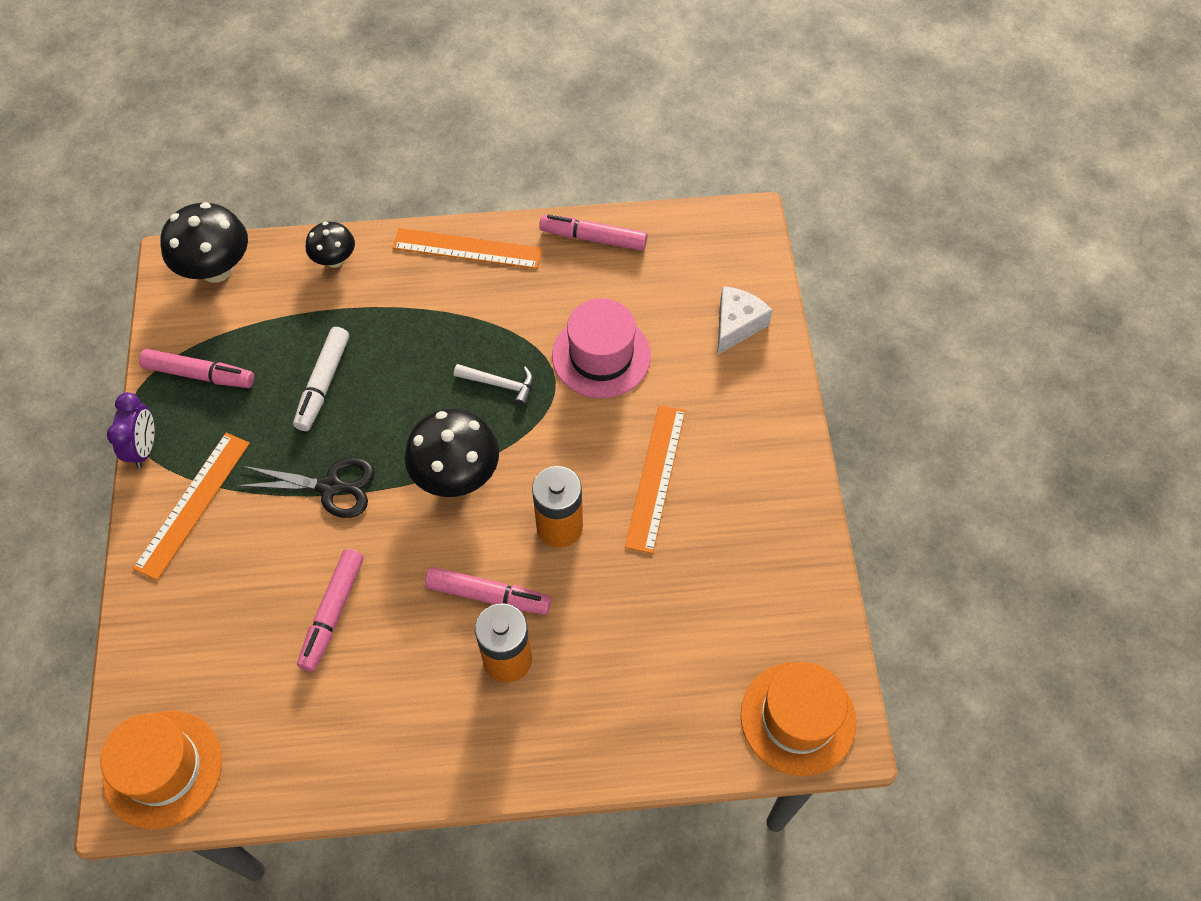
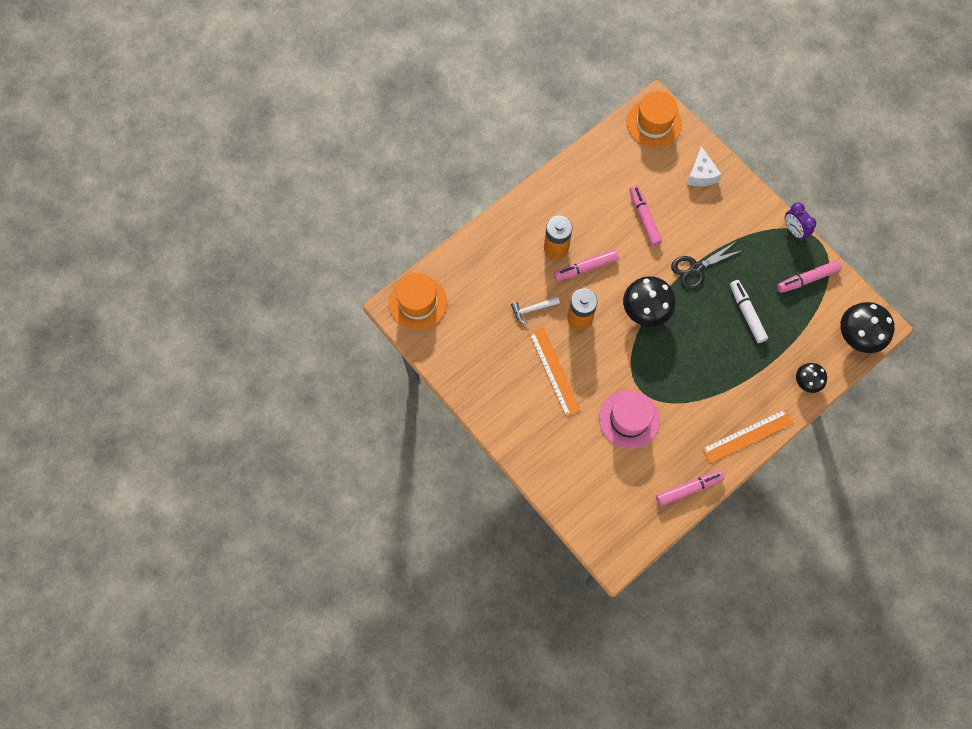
camera: 145 degrees right, 10 degrees up
(192, 504) = (747, 221): orange ruler -> none
(500, 384) = (664, 370): white hammer -> white hammer (532, 309)
(736, 325) = (574, 485): white cheese -> white cheese (701, 174)

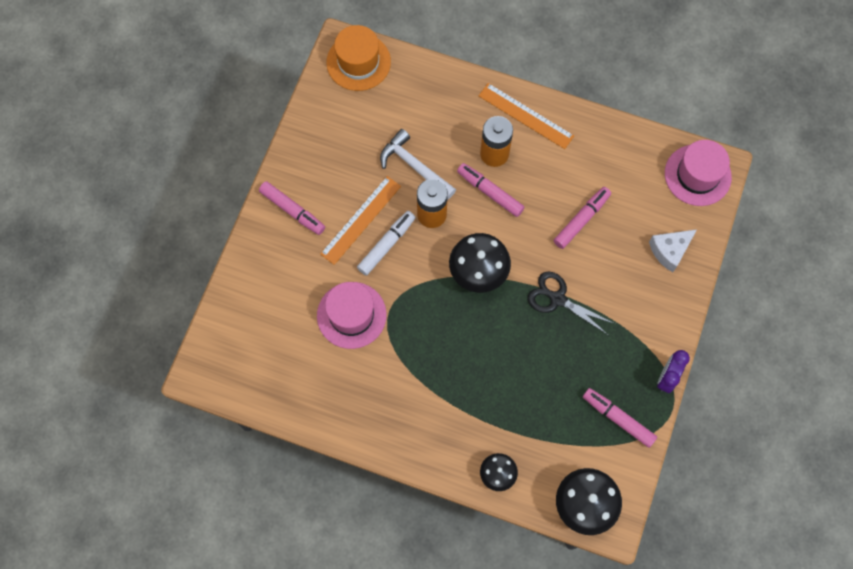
camera: 60 degrees right, 0 degrees up
(532, 309) = (414, 166): white hammer -> white hammer, size x1.59
(654, 123) = (697, 175): orange hat -> pink hat
(688, 489) = (310, 409): pink marker -> pink marker (292, 210)
(747, 313) = (538, 375): white marker -> white marker (386, 245)
(747, 435) = (401, 441): orange ruler -> orange ruler (526, 115)

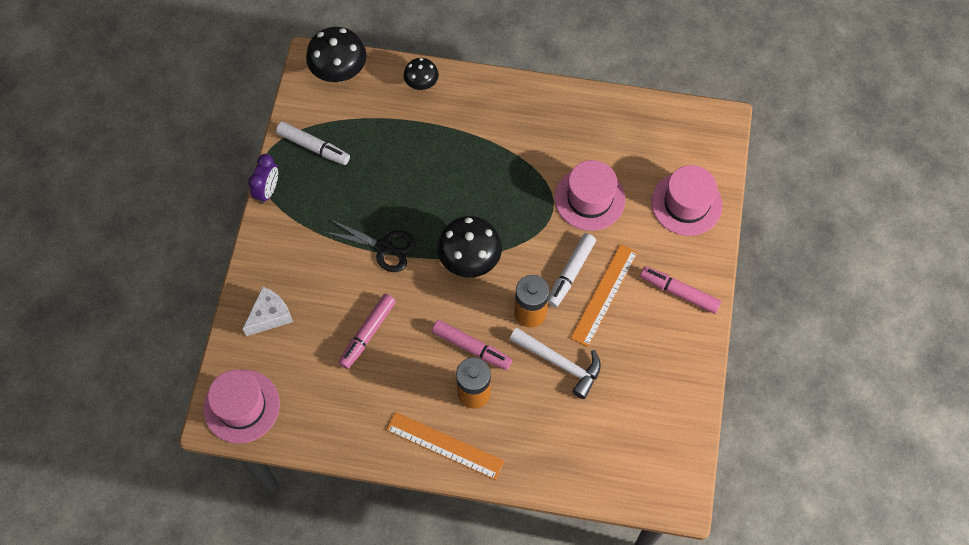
camera: 170 degrees right, 5 degrees down
(260, 294) = (686, 203): none -> pink hat
(358, 62) = (654, 480): orange hat -> none
(618, 419) = (313, 147): pink marker -> white marker

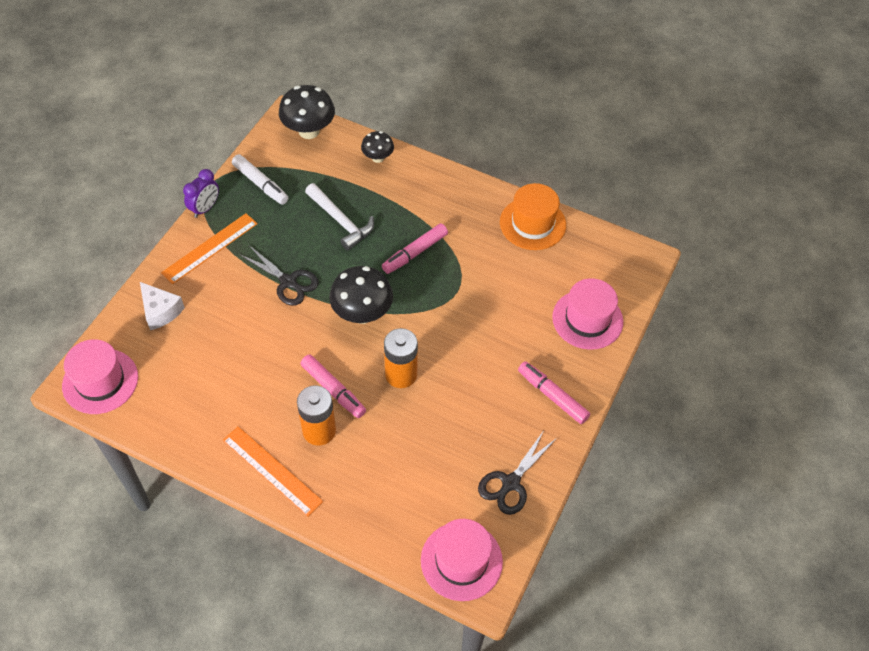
camera: 15 degrees right, 10 degrees down
(270, 315) = (160, 311): white cheese -> white cheese turned 75 degrees clockwise
(368, 333) = (242, 350): pink marker -> pink marker (415, 253)
(560, 363) = (412, 427): white hammer -> white hammer (341, 221)
(571, 272) = (453, 350): white marker -> none
(589, 198) = (495, 291): pink hat -> pink hat (461, 561)
(601, 115) = (532, 223): none -> orange hat
(604, 295) = (478, 378): orange ruler -> orange ruler (210, 248)
(669, 390) = (510, 483): none -> black scissors

